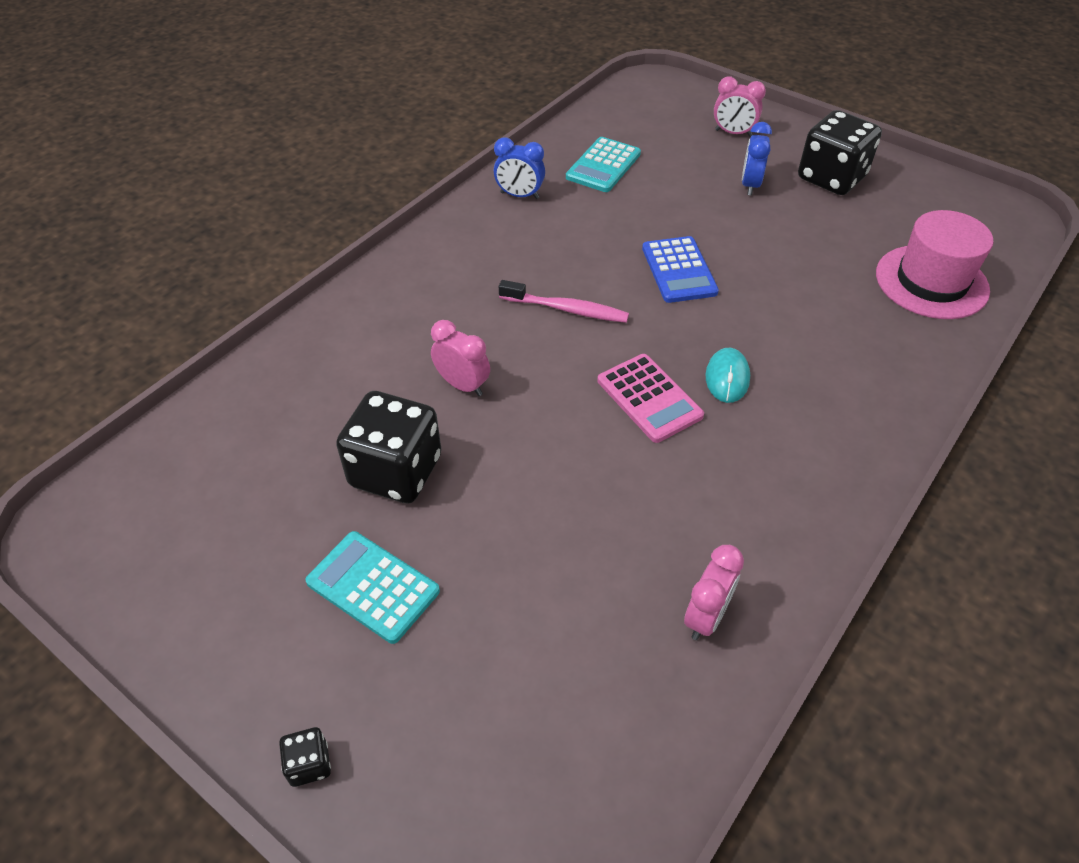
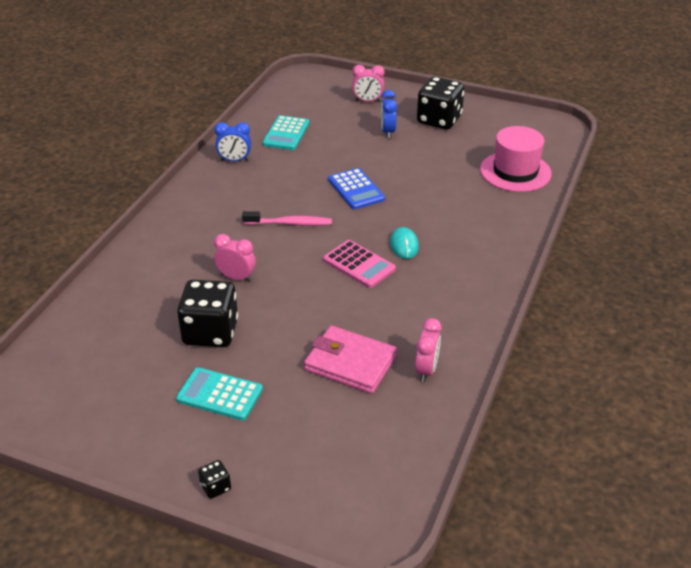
camera: 15 degrees left, 10 degrees down
(587, 575) = (350, 363): none -> pink wallet

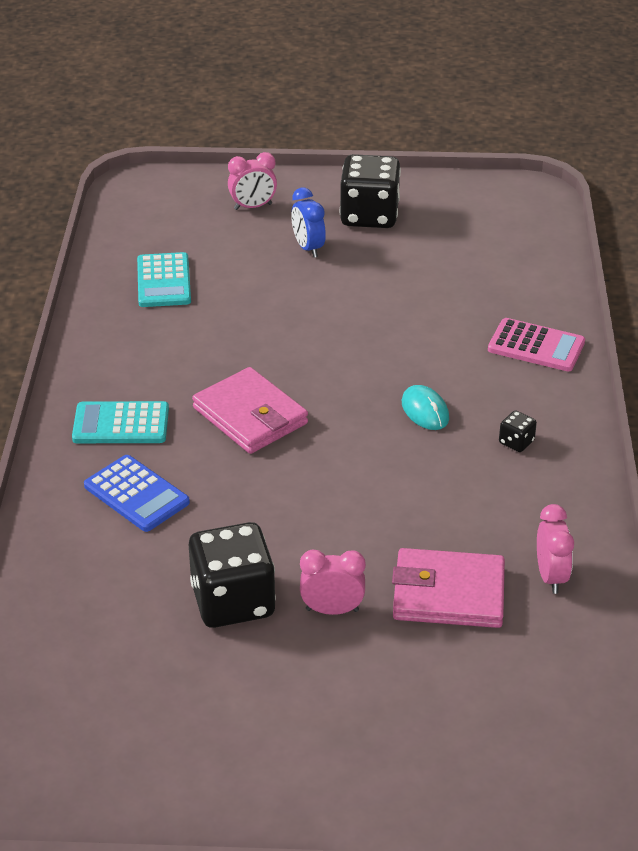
camera: 20 degrees left, 0 degrees up
(215, 487) = (370, 811): black dice -> black dice (516, 442)
(220, 394) = (299, 685): turquoise calculator -> turquoise calculator (121, 424)
(234, 160) = (112, 338): blue clock -> none
(236, 277) = (222, 513): pink clock -> pink clock (332, 610)
(290, 223) = (250, 416): pink toothbrush -> pink wallet
(356, 189) = (313, 344): blue calculator -> blue calculator (136, 494)
(359, 264) = (380, 453): pink calculator -> pink calculator (536, 346)
(515, 172) = (513, 271): pink hat -> none

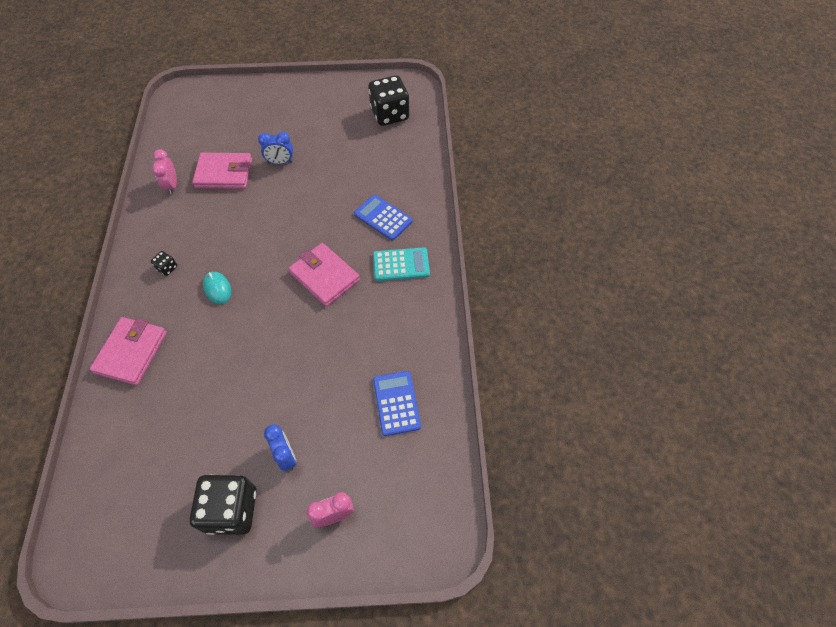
camera: 175 degrees right, 20 degrees up
(164, 281) = (396, 403): turquoise calculator -> blue calculator
(233, 601) = (327, 163): black dice -> black dice (389, 114)
(332, 610) = (280, 162): pink clock -> blue clock
(536, 346) = (131, 352): pink calculator -> pink wallet

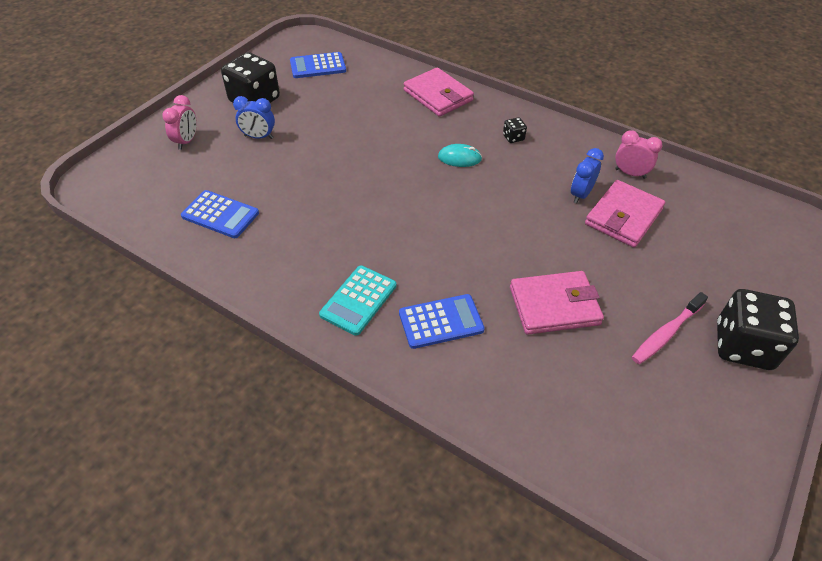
camera: 125 degrees right, 10 degrees down
(132, 497) = (318, 66): none -> blue calculator
(280, 162) = (611, 271): blue clock -> blue clock (580, 194)
(313, 127) = (666, 333): none -> pink toothbrush
(324, 276) = (404, 232): pink wallet -> pink wallet (554, 306)
(389, 114) = (644, 445): black dice -> black dice (743, 346)

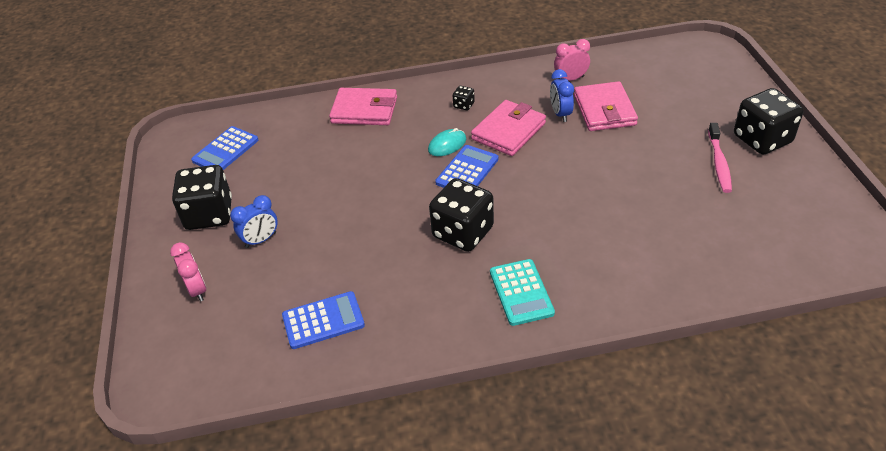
camera: 40 degrees left, 5 degrees down
(381, 227) = (463, 232): none -> black dice
(441, 321) = (592, 261): blue calculator -> blue calculator (467, 171)
(554, 306) = (642, 196): pink wallet -> pink wallet (508, 131)

